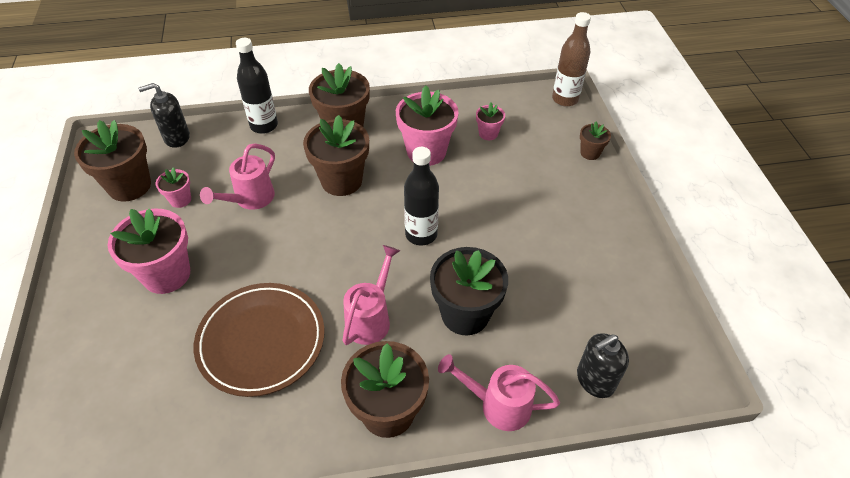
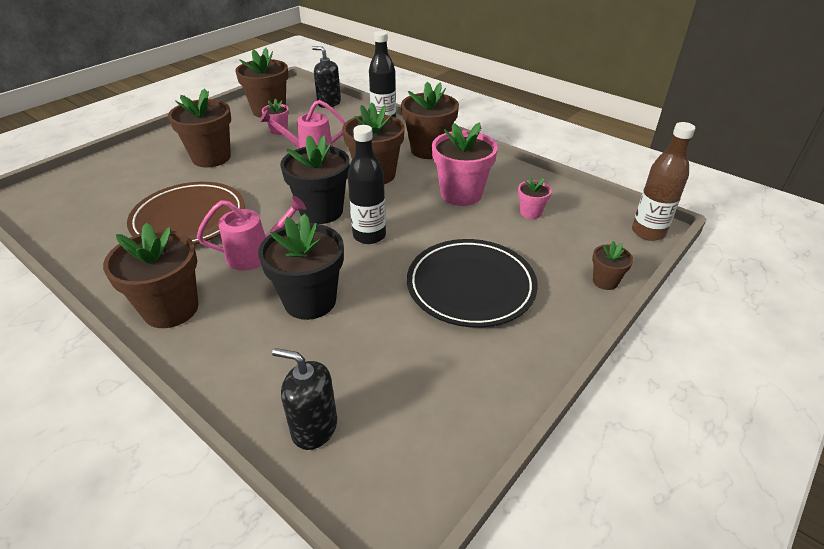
camera: 50 degrees right, 10 degrees down
(166, 274) = (211, 158): pink flower pot -> brown flower pot
(355, 244) = (321, 211): none -> black flower pot
(498, 405) = (227, 371): pink watering can -> none
(534, 217) = (471, 286): none -> black plate

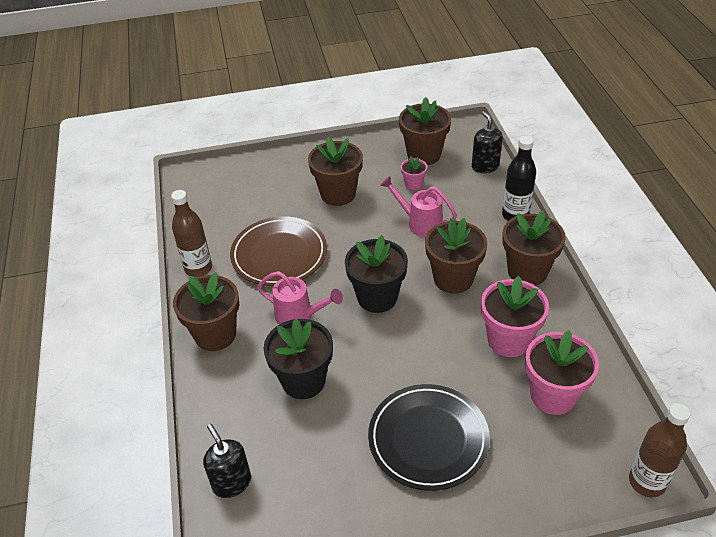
camera: 40 degrees right, 5 degrees up
(98, 264) = (198, 268): none -> brown bottle
(369, 235) = (393, 343): black bottle -> none
(530, 213) = (553, 395): pink flower pot -> pink flower pot, size x2.01
(605, 281) = (546, 504): brown flower pot -> none

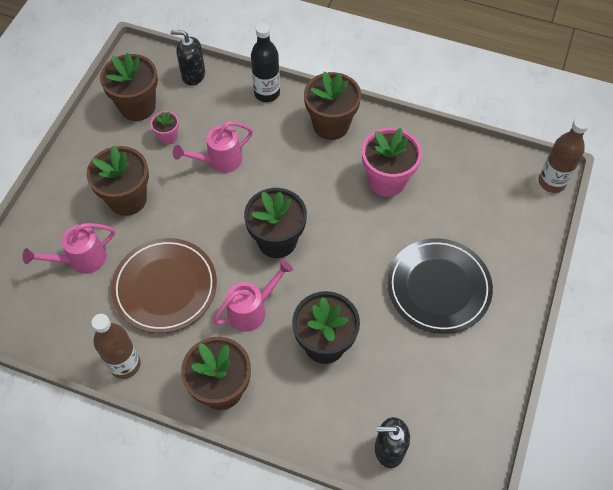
camera: 60 degrees left, 15 degrees up
(267, 199) = (81, 259): none -> pink watering can
(453, 279) = (299, 176): brown flower pot -> none
(553, 395) = (453, 187): pink flower pot -> none

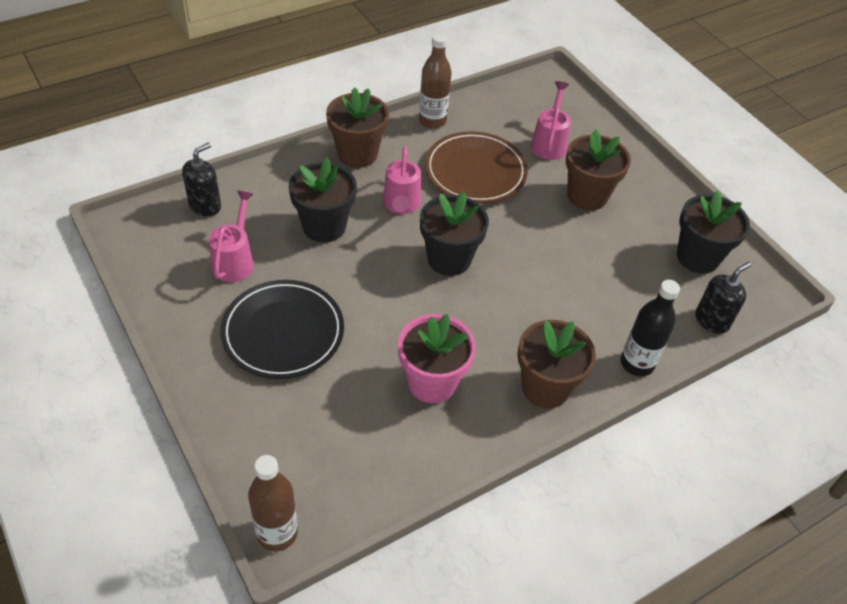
camera: 125 degrees right, 10 degrees down
(137, 106) = (697, 257): brown flower pot -> black flower pot
(168, 137) = (639, 257): pink flower pot -> none
(219, 161) = (576, 275): pink watering can -> pink watering can (235, 261)

